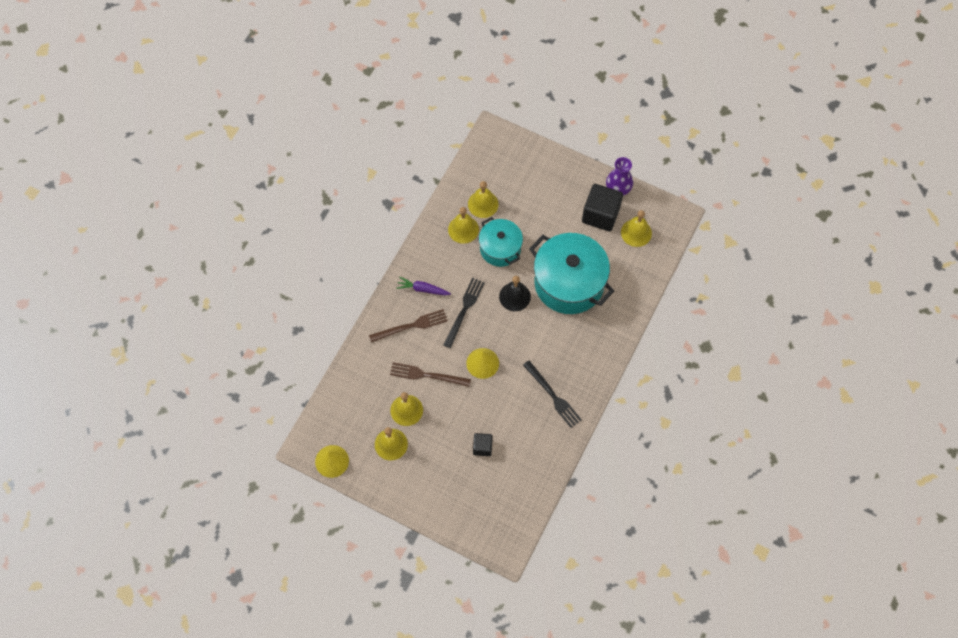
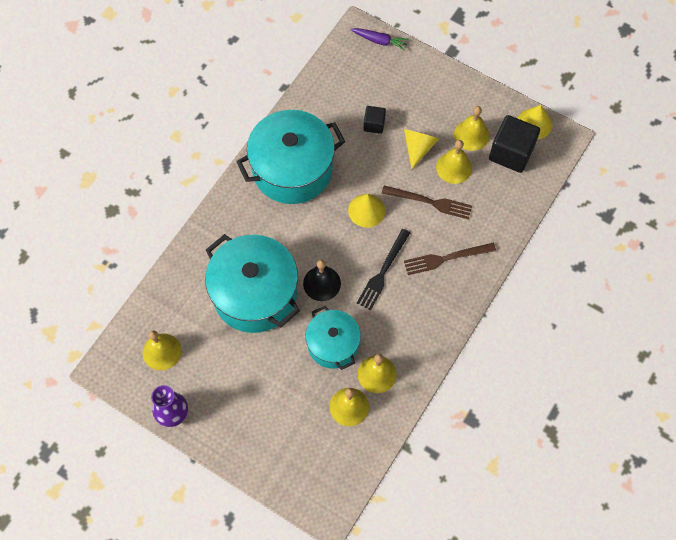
camera: 175 degrees left, 0 degrees up
(423, 289) = (431, 301): purple carrot -> purple carrot (379, 41)
(440, 427) = (418, 148): none -> yellow cone
(553, 396) = (292, 169): black fork -> turquoise pot
(600, 215) = (201, 379): black cube -> black cube (511, 153)

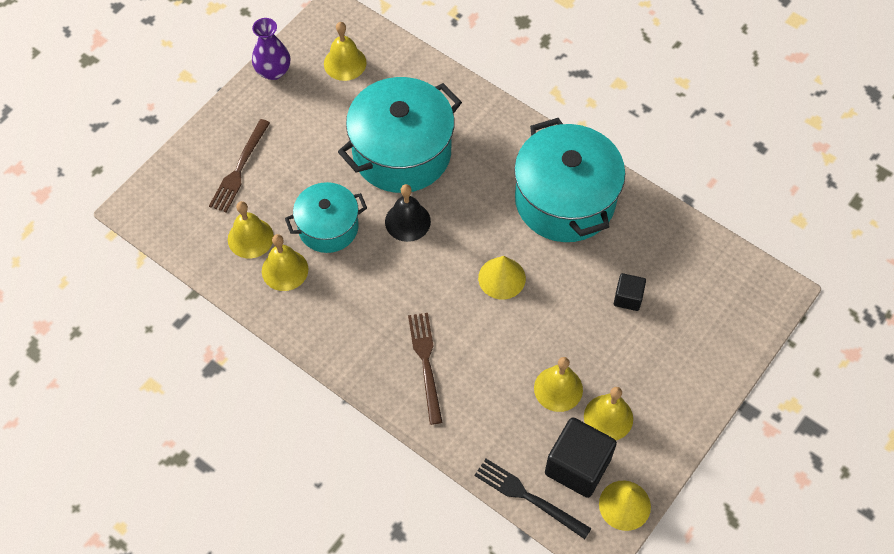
camera: 95 degrees right, 5 degrees down
(379, 41) = (762, 317): purple carrot -> none
(383, 272) = (415, 289): black fork -> black fork (528, 497)
(418, 148) = (590, 348): yellow cone -> none
(430, 202) = (508, 353): brown fork -> brown fork (239, 169)

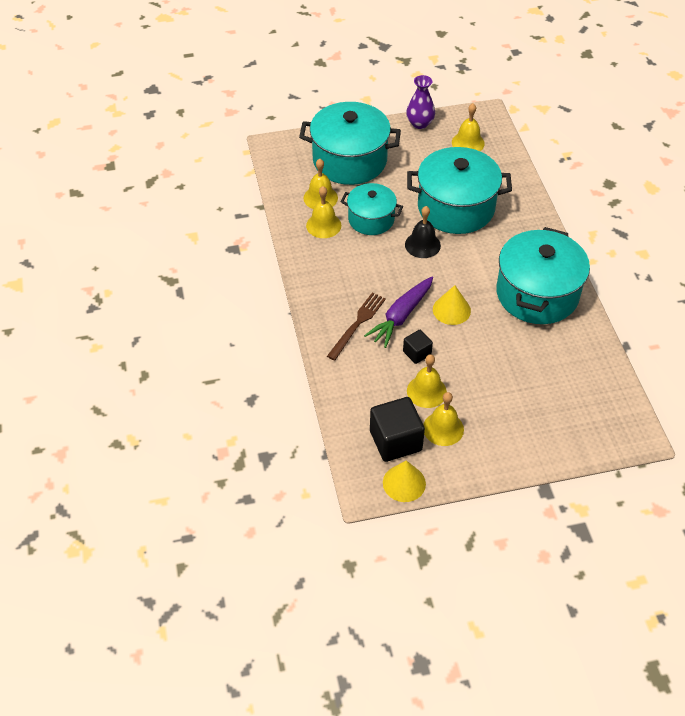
camera: 40 degrees right, 10 degrees down
(239, 169) = (349, 160): brown fork -> turquoise pot
(460, 322) = (401, 316): none -> purple carrot
(528, 497) = (347, 435): black fork -> none
(628, 298) = (525, 372): black cube -> black cube (417, 353)

